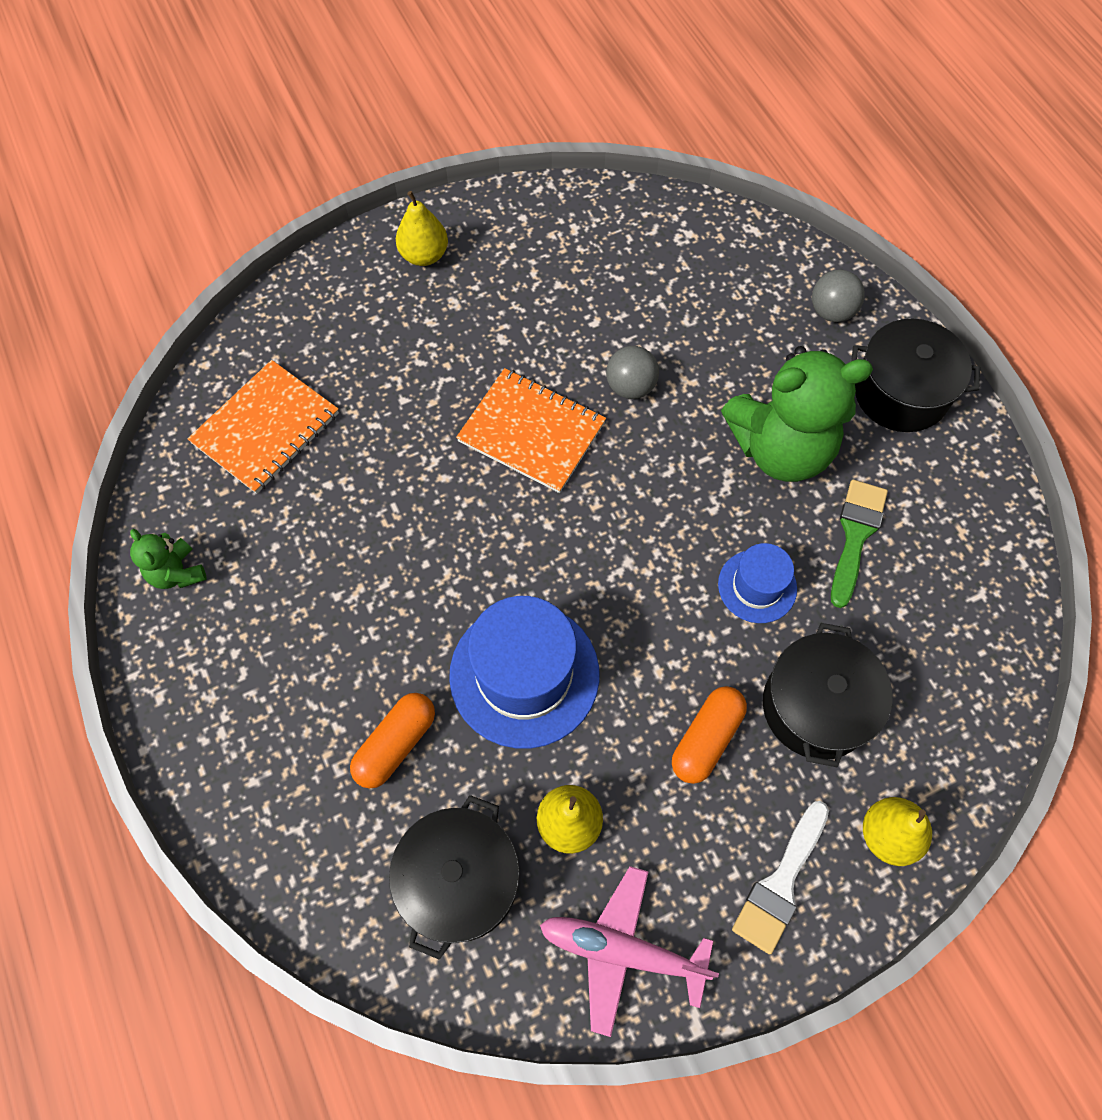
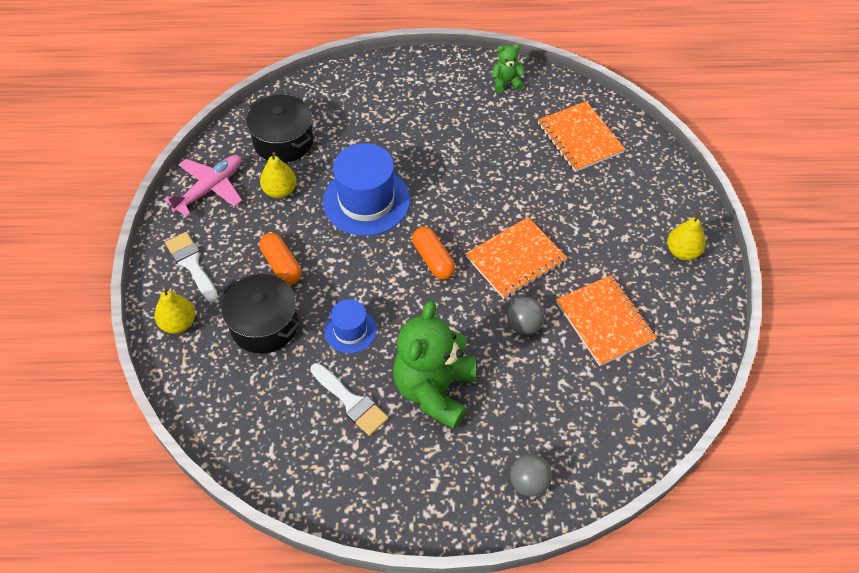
camera: 115 degrees right, 10 degrees down
(396, 744) = (363, 138): orange capsule -> orange capsule (433, 259)
(576, 305) = (604, 321): none -> orange notebook
(855, 535) = (351, 401): green brush -> white brush
(900, 392) = (438, 491): black pot -> none

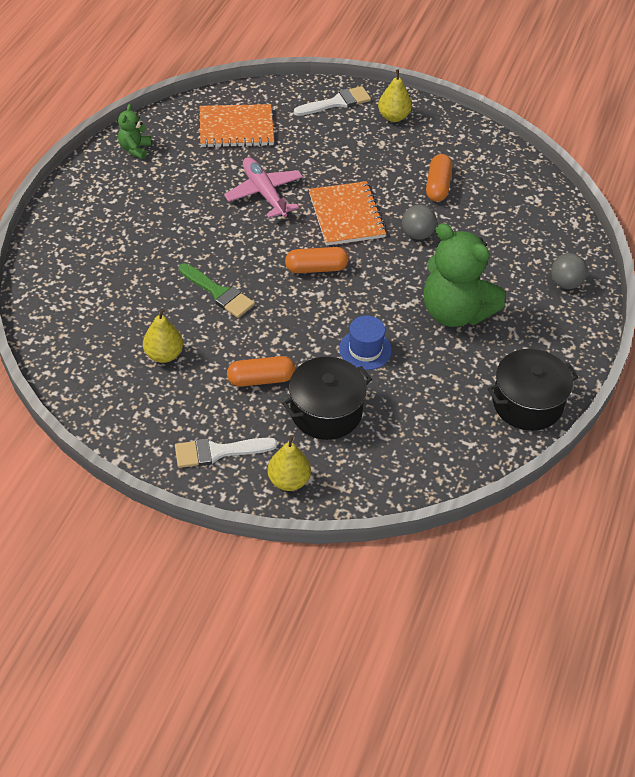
camera: 70 degrees left, 5 degrees down
(210, 189) = (124, 412): pink plane -> pink plane (264, 193)
(283, 141) = (97, 334): black pot -> black pot (527, 403)
(351, 401) = (441, 371): white brush -> white brush (336, 102)
(366, 201) = (218, 293): blue hat -> green brush
(604, 321) = (438, 186): orange notebook -> orange capsule

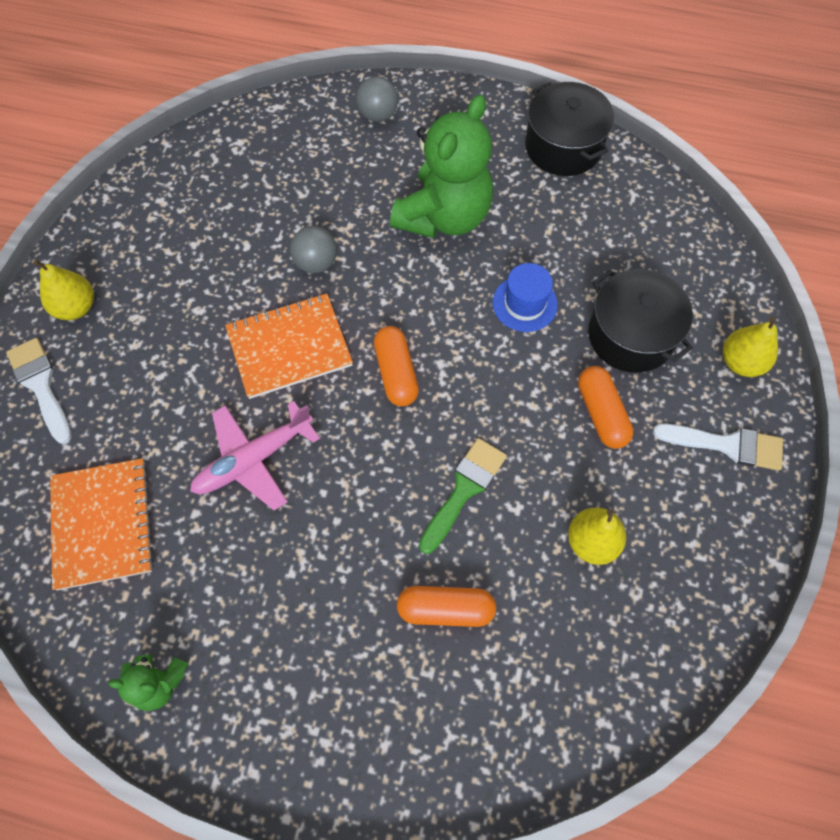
camera: 95 degrees left, 15 degrees up
(218, 452) = (726, 445): white brush -> white brush turned 60 degrees counterclockwise
(438, 186) = (221, 246): orange capsule -> orange capsule (445, 609)

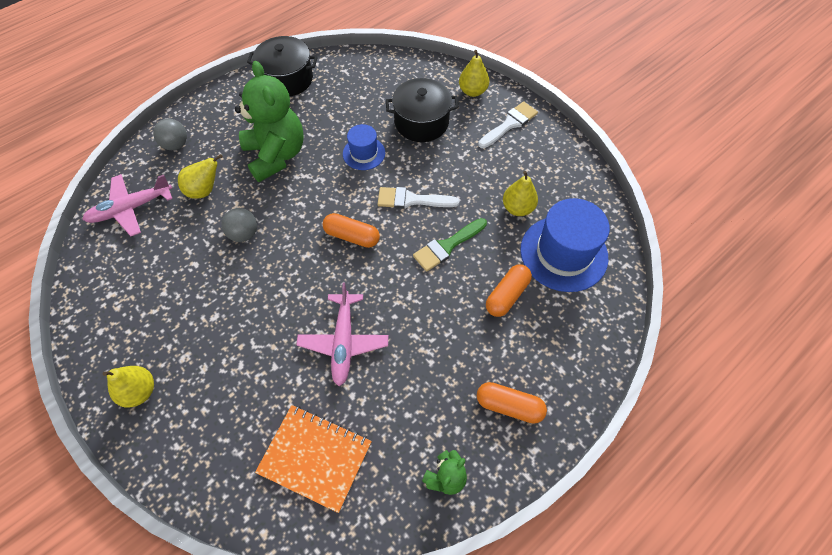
camera: 55 degrees left, 5 degrees down
(41, 385) = (178, 447): white brush -> white brush (412, 200)
(268, 139) = (131, 208): none -> pink plane
(289, 347) = (287, 280): orange notebook -> none
(341, 185) = (204, 190): none -> yellow pear
(464, 490) = (447, 246): green brush -> green brush turned 105 degrees counterclockwise
(566, 647) = (563, 253): none -> blue hat
(601, 413) = (453, 161): orange capsule -> orange capsule (509, 406)

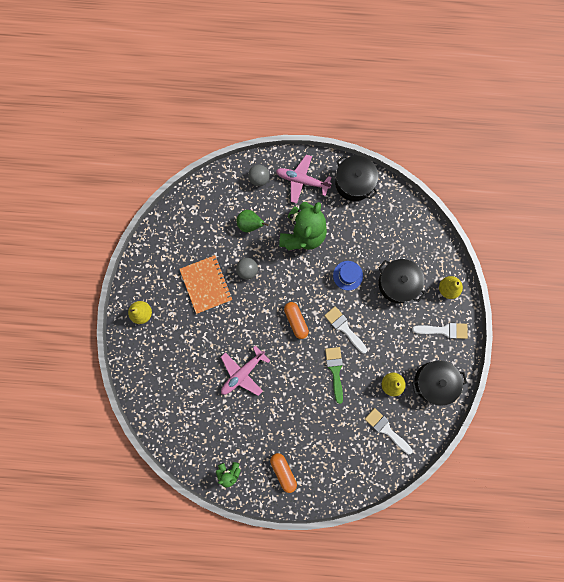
camera: 45 degrees right, 20 degrees up
(131, 208) = (208, 203): pink plane -> pink plane (302, 181)
(204, 190) = (250, 224): yellow pear -> green pear
(315, 457) = (186, 413): orange notebook -> orange notebook (206, 284)
(447, 246) = (335, 370): green brush -> green brush turned 75 degrees clockwise
(507, 295) = (336, 423): orange capsule -> none
(554, 172) = (434, 382): none -> black pot
(563, 253) = (386, 429): blue hat -> white brush

